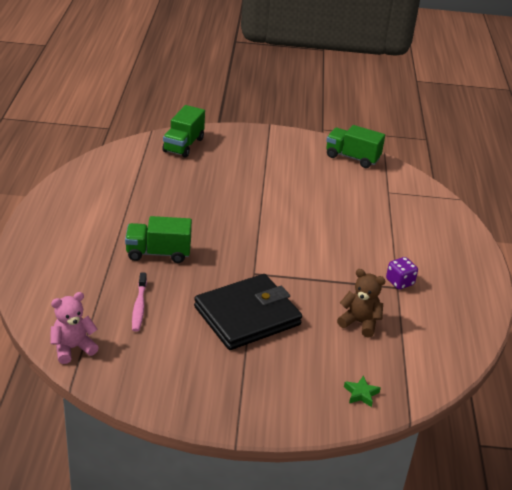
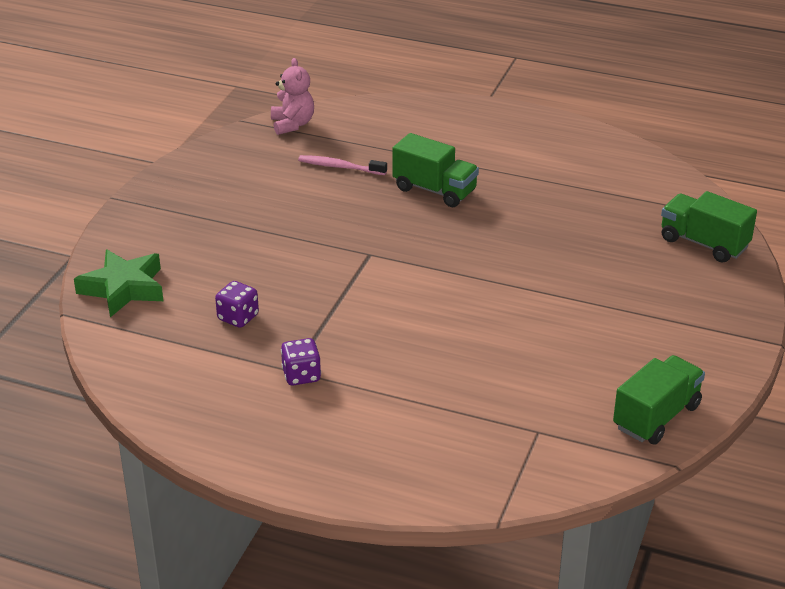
camera: 110 degrees right, 0 degrees up
(158, 253) = (434, 190): green truck -> green truck turned 105 degrees clockwise
(247, 316) = (291, 235): black wallet -> none
(360, 322) = (238, 317): brown teddy bear -> purple dice
(361, 394) = (123, 288): green star -> green star, size x2.06

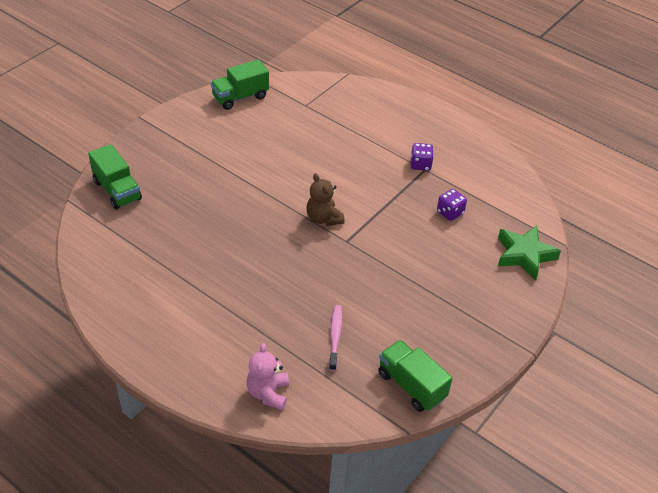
camera: 165 degrees left, 10 degrees up
(292, 124) = (358, 408): pink teddy bear -> pink teddy bear (268, 393)
(340, 167) = (335, 337): pink toothbrush -> pink toothbrush turned 120 degrees counterclockwise
(413, 271) = (323, 218): none -> brown teddy bear
(434, 190) = (271, 289): green truck -> green truck (411, 385)

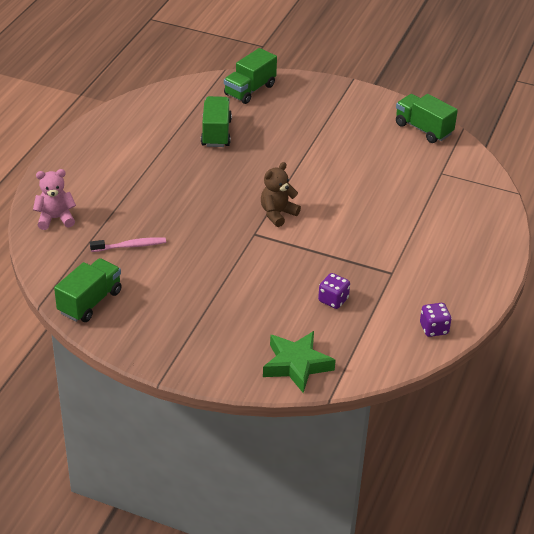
camera: 75 degrees right, 5 degrees down
(178, 232) = (216, 133): none -> green truck
(420, 165) = (397, 268): purple dice -> purple dice (434, 329)

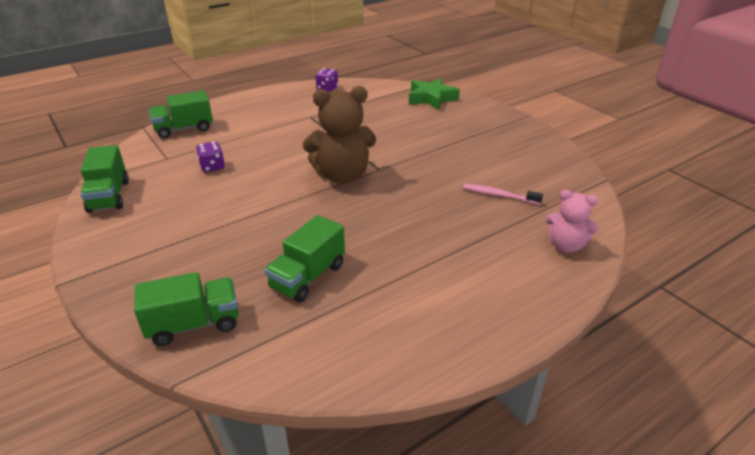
camera: 145 degrees left, 5 degrees down
(90, 302) = (559, 168): green truck -> green truck (184, 129)
(277, 214) = (342, 176): brown teddy bear -> brown teddy bear, size x1.70
(333, 300) = (370, 116): purple dice -> purple dice (212, 167)

